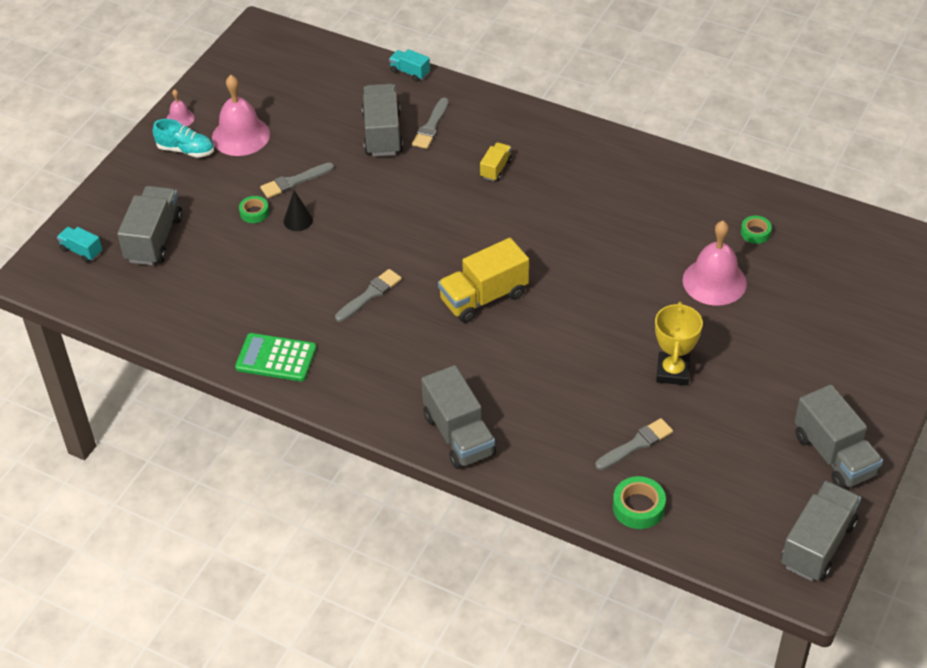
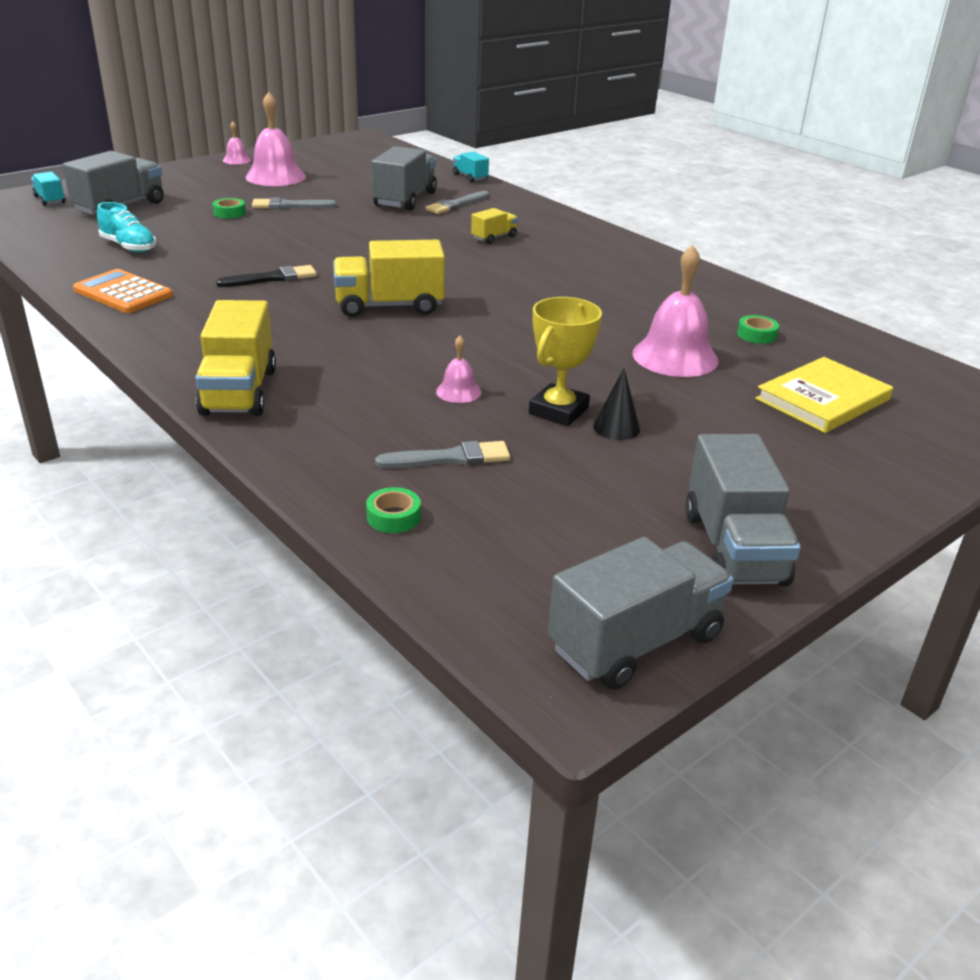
camera: 20 degrees right, 15 degrees down
(186, 150) = (218, 174): turquoise shoe -> turquoise shoe (129, 247)
(276, 358) = (123, 293): green calculator -> orange calculator
(298, 220) = (263, 224): black cone -> black cone (616, 428)
(370, 295) = (272, 278): grey brush -> black brush
(459, 435) = (239, 392): grey truck -> yellow truck
(598, 377) = (458, 391): none -> pink bell
(638, 507) = (393, 517): green tape -> green tape, size x0.66
(827, 293) = (823, 399): none -> yellow book

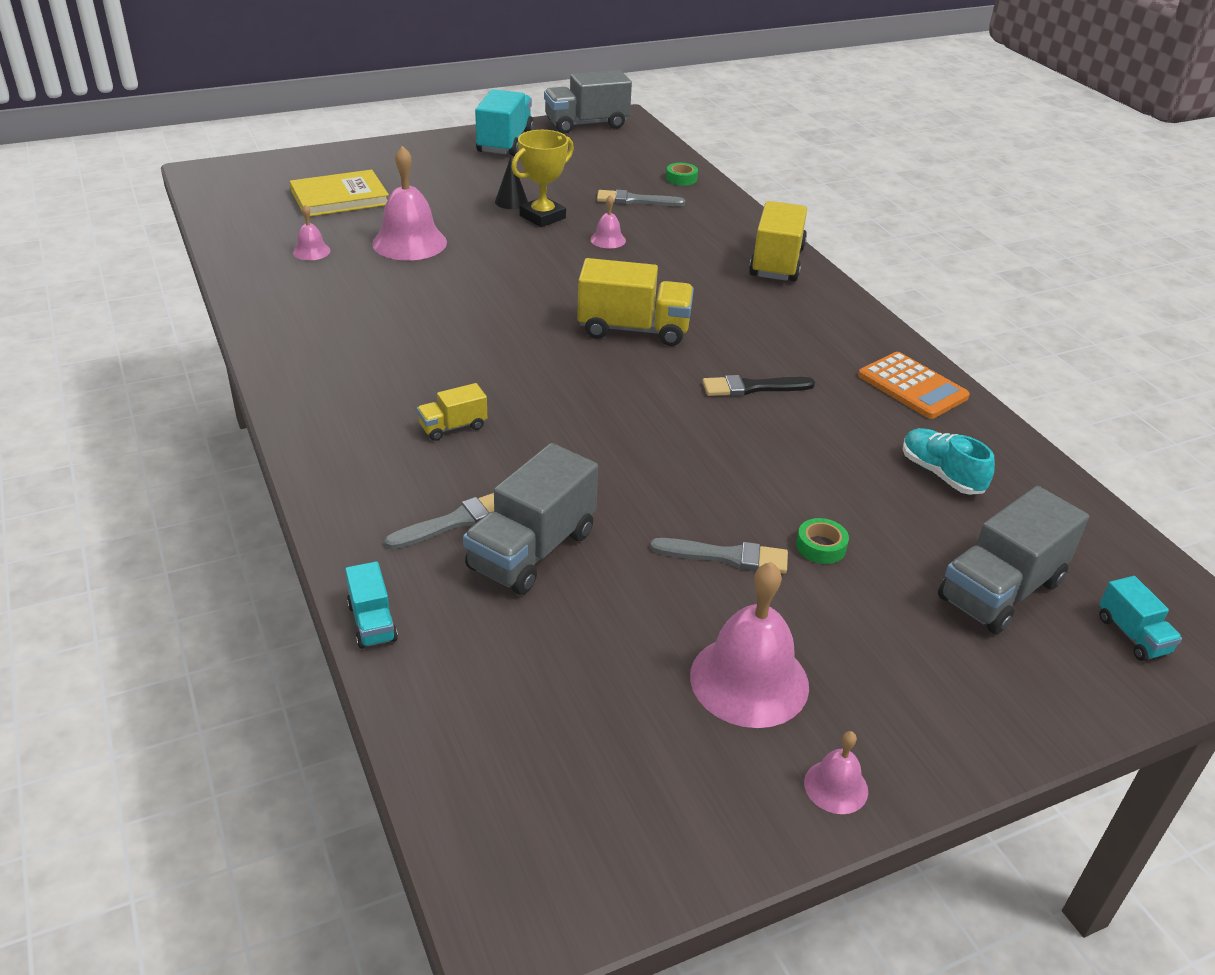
camera: 165 degrees left, 5 degrees up
(733, 548) = (505, 143): grey truck -> turquoise truck
(756, 335) = (311, 251): green tape -> pink bell

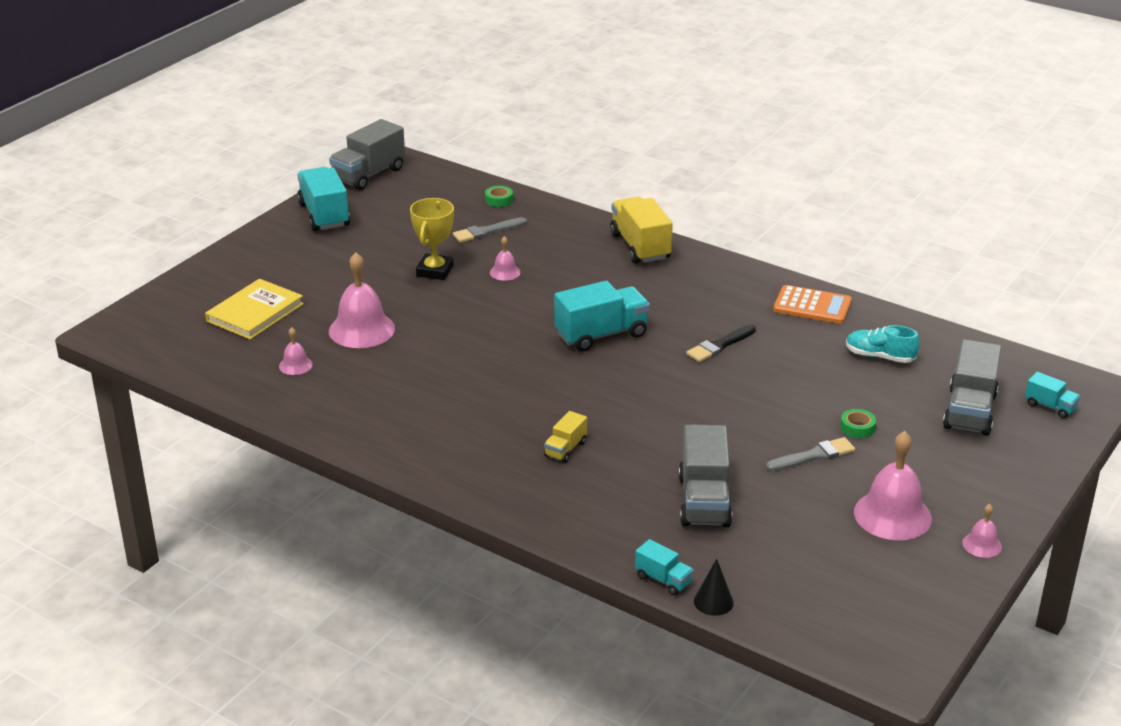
camera: 30 degrees left, 5 degrees down
(456, 521) = (640, 504): grey brush -> none
(511, 201) = (395, 266): black cone -> black cone (713, 601)
(633, 329) = (601, 335): yellow truck -> turquoise truck

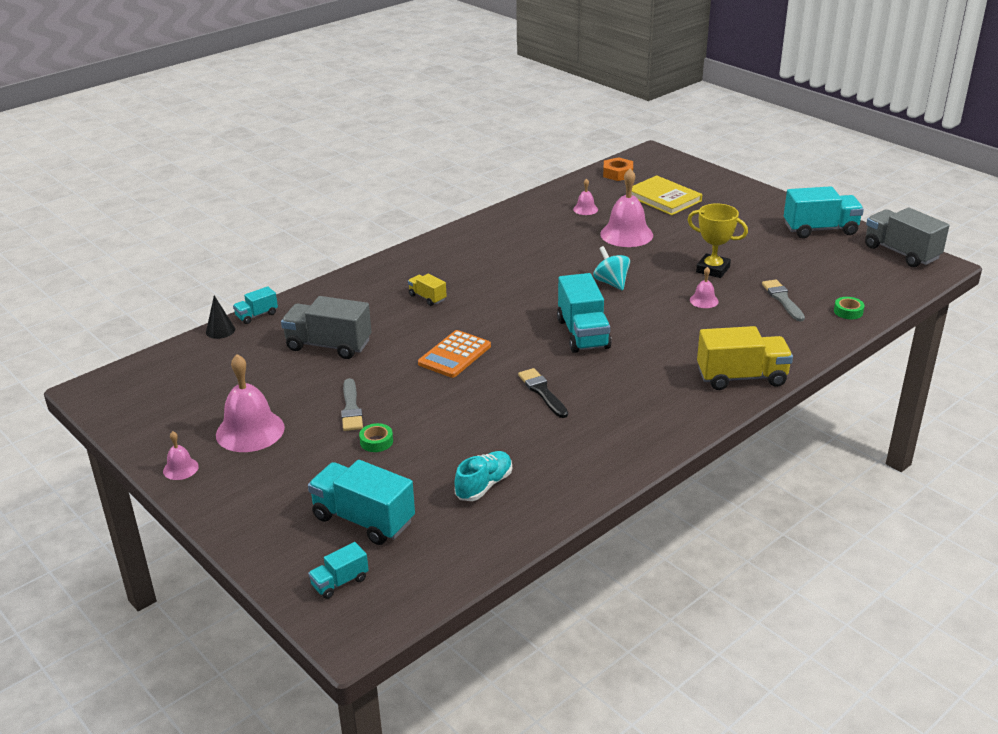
camera: 105 degrees right, 0 degrees up
(179, 352) = (618, 173): none -> orange nut
(485, 328) = (611, 283): none -> turquoise spinning top
(812, 306) = (596, 463): orange calculator -> orange calculator (455, 355)
(969, 411) = (363, 520): grey truck -> turquoise truck

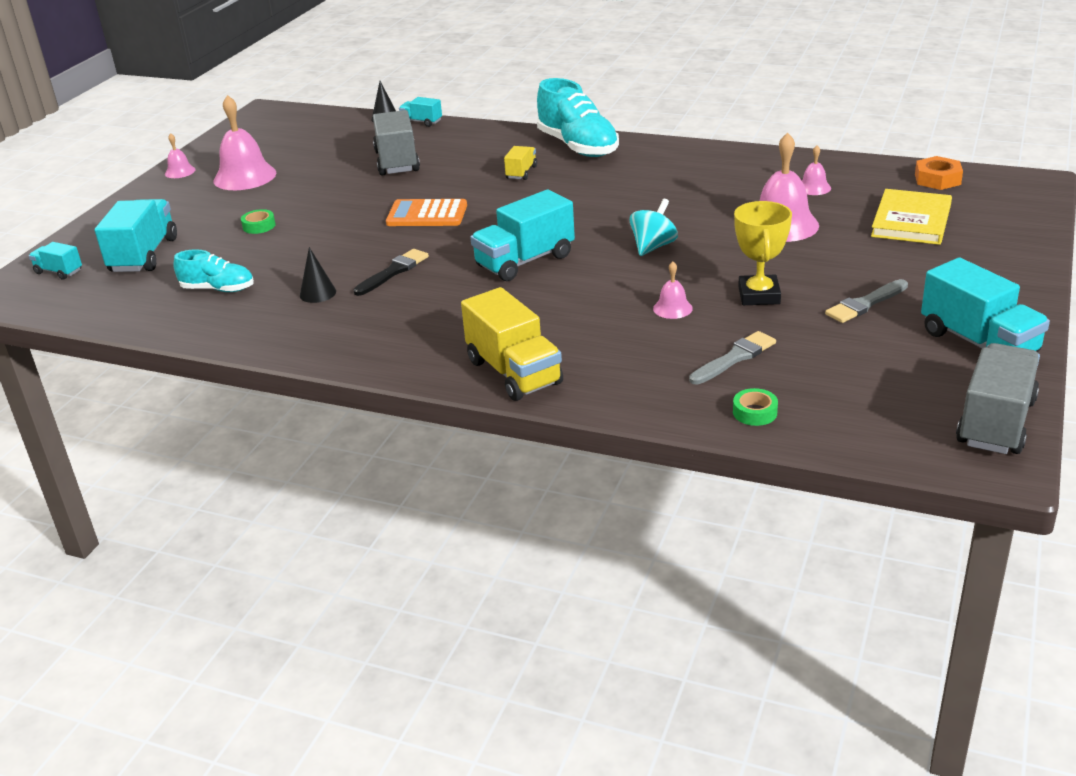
camera: 65 degrees right, 0 degrees up
(351, 408) = (303, 201): grey brush -> grey brush (865, 304)
(410, 264) = (578, 146): none -> turquoise shoe
(544, 435) = (318, 293): none -> black cone

